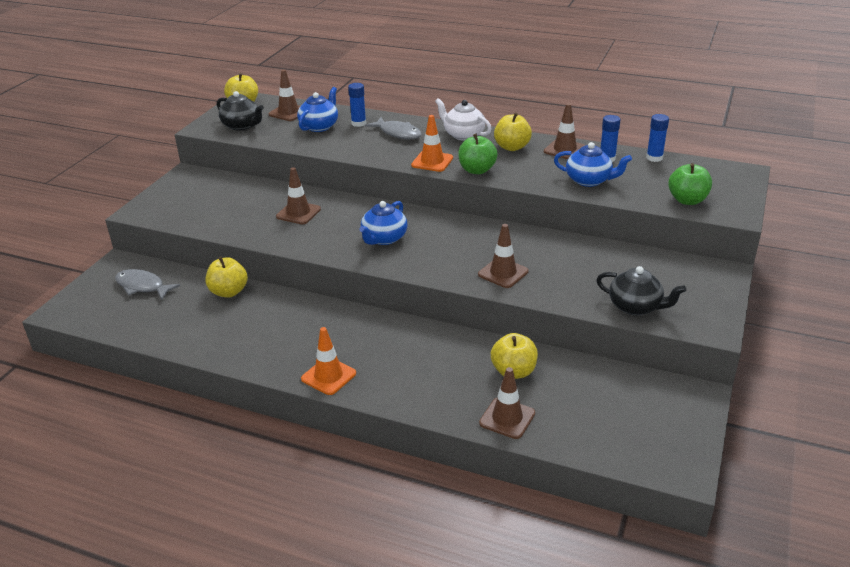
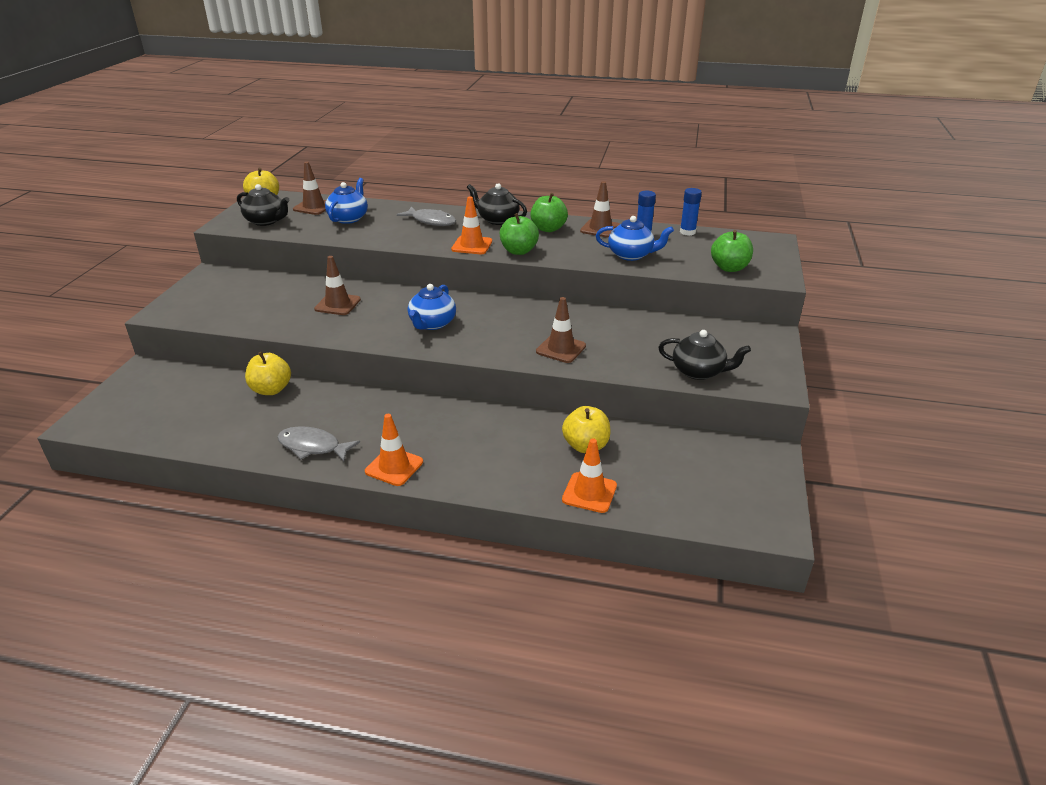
camera: 10 degrees left, 0 degrees up
(143, 286) = (174, 391): grey fish -> grey fish (313, 447)
(358, 123) = (389, 214): blue glue stick -> none
(463, 135) = (497, 220): white teapot -> black teapot
(507, 418) = (589, 493): brown traffic cone -> orange traffic cone
(512, 147) = (548, 229): yellow apple -> green apple

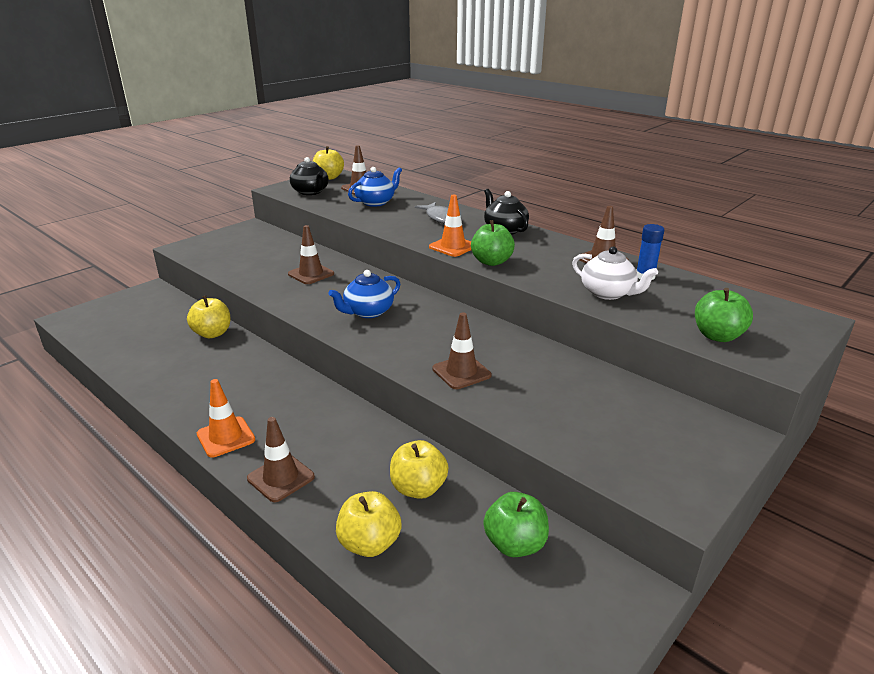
camera: 30 degrees right, 5 degrees down
(313, 447) = (187, 393): grey fish -> none
(476, 477) = (281, 478): none -> brown traffic cone
(548, 229) = (546, 248): green apple -> green apple (515, 544)
(589, 493) = (369, 543): orange traffic cone -> yellow apple
(631, 255) = (608, 293): blue teapot -> white teapot
(687, 232) = (703, 285): blue glue stick -> none
(699, 372) = (592, 449): black teapot -> none

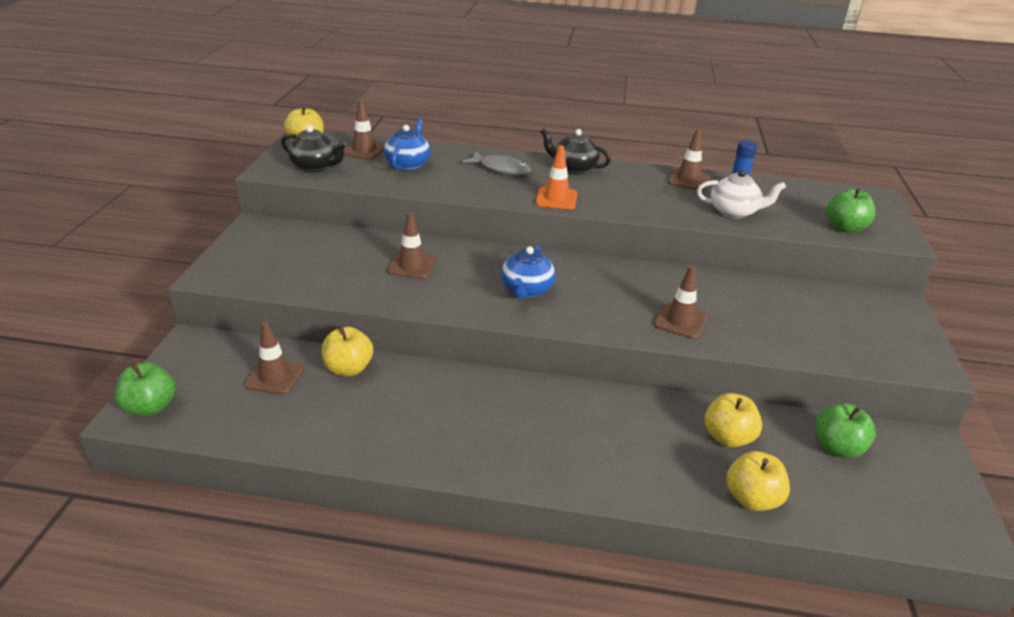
camera: 35 degrees left, 5 degrees up
(226, 437) = (518, 468): orange traffic cone -> none
(281, 478) = (617, 481): brown traffic cone -> brown traffic cone (275, 376)
(491, 262) = (610, 206): green apple -> green apple (150, 407)

